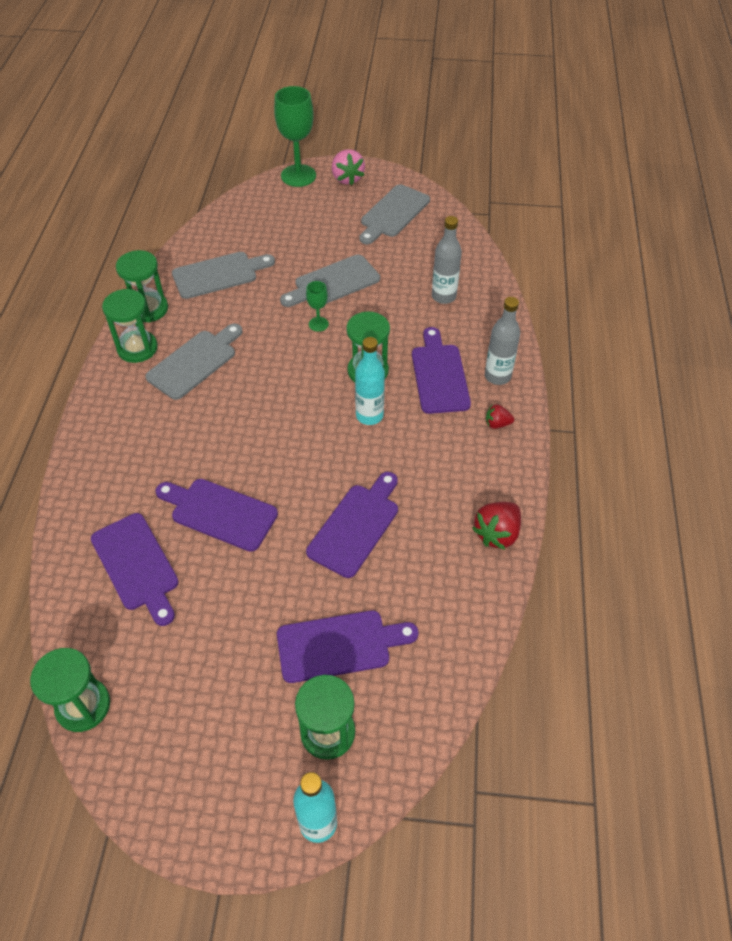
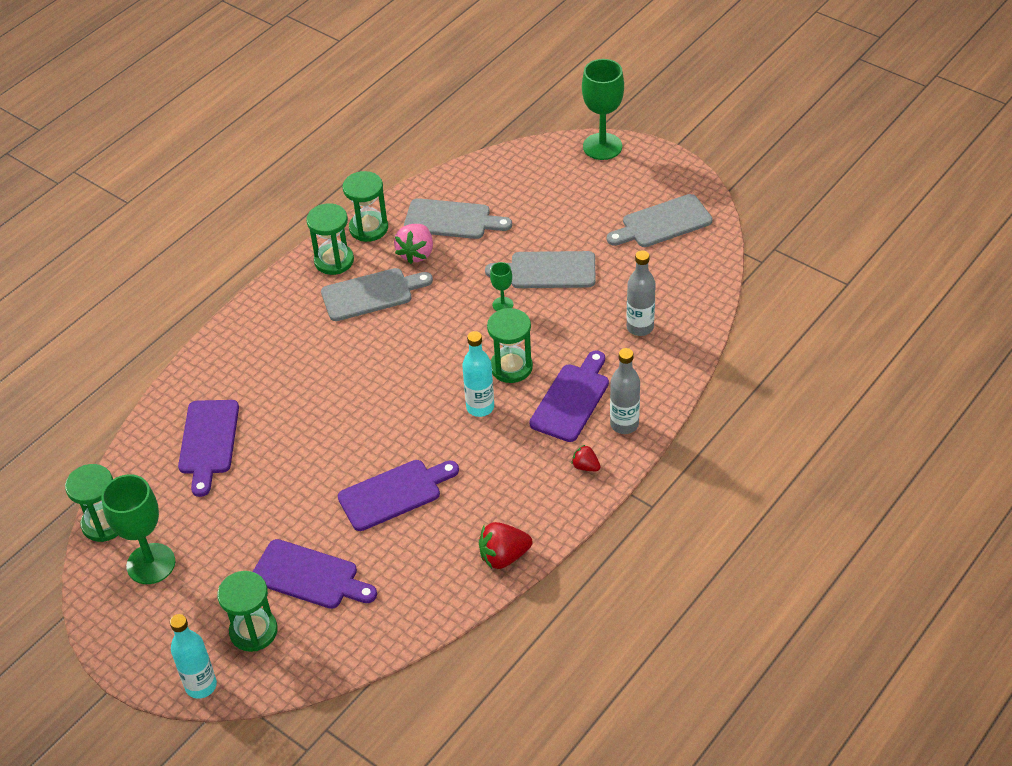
camera: 35 degrees right, 5 degrees down
(166, 721) = (151, 564): none -> green goblet
(219, 513) = (297, 431): purple cutting board -> none
(347, 178) = (648, 168): pink strawberry -> pink strawberry (416, 253)

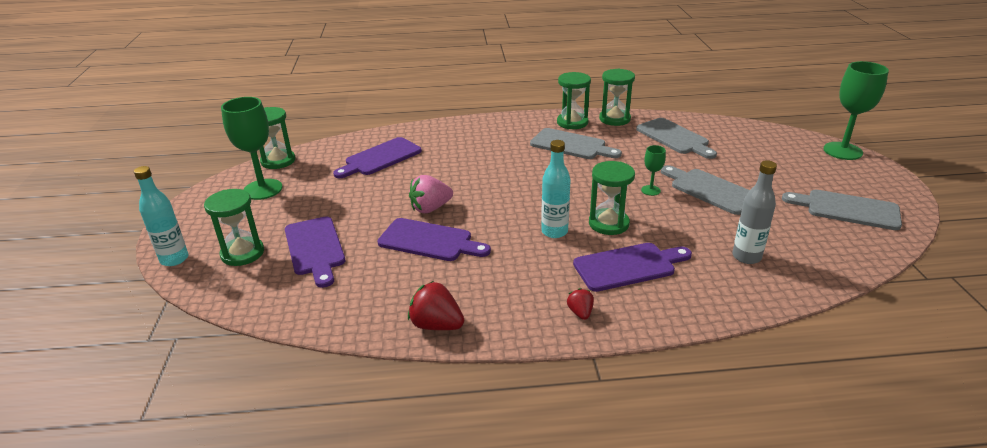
camera: 45 degrees right, 15 degrees down
(416, 253) = (627, 141): pink strawberry -> pink strawberry (430, 208)
(624, 424) = (650, 307): grey bottle -> none

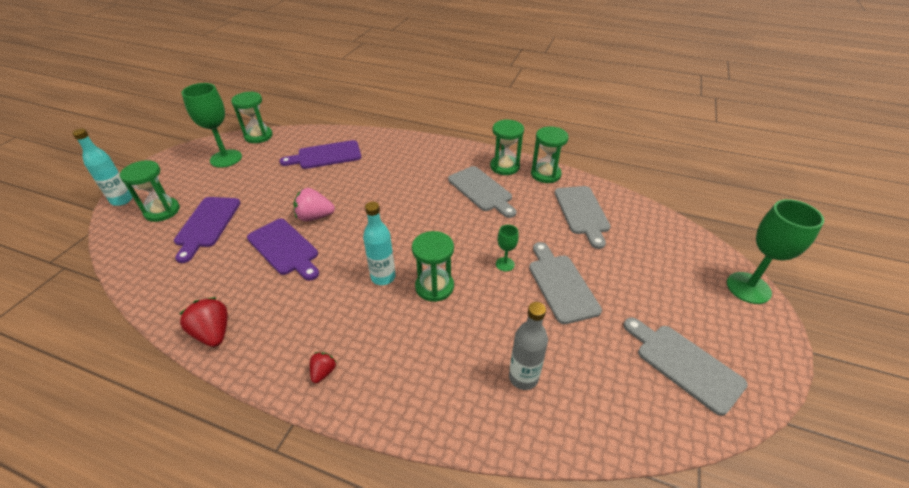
camera: 25 degrees right, 10 degrees up
(628, 266) = (408, 340): purple cutting board -> none

